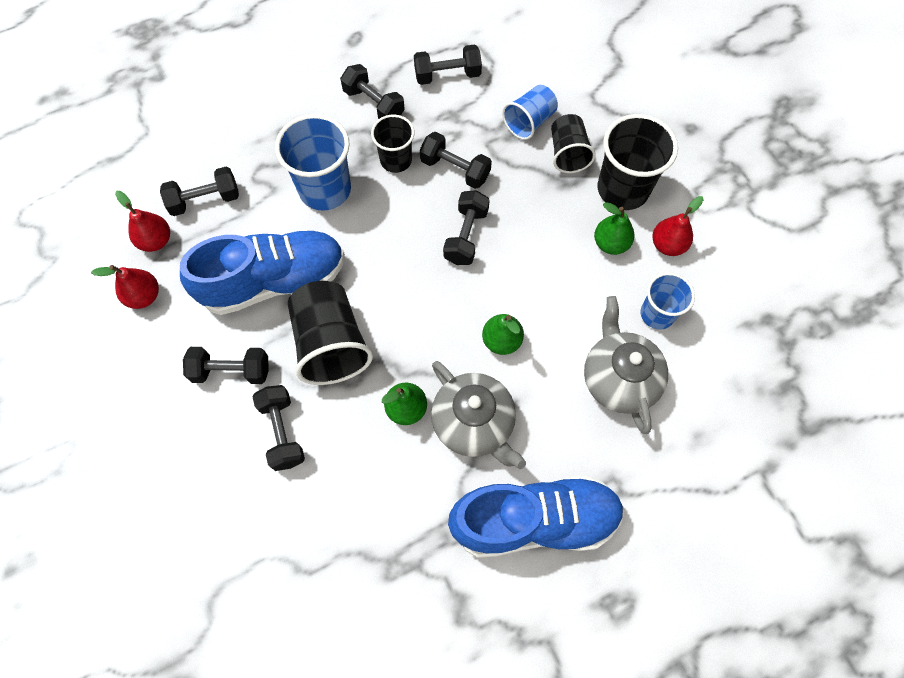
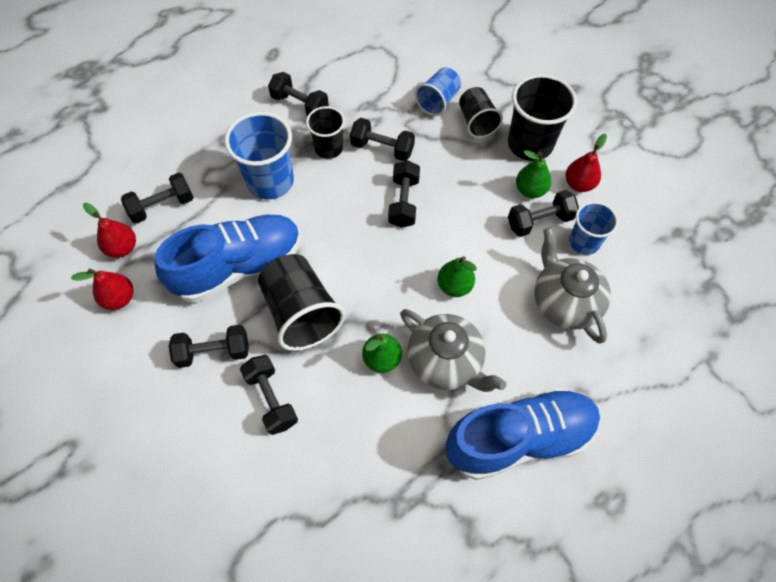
camera: 10 degrees left, 5 degrees down
(447, 75) = (359, 73): black dumbbell -> black dumbbell (539, 221)

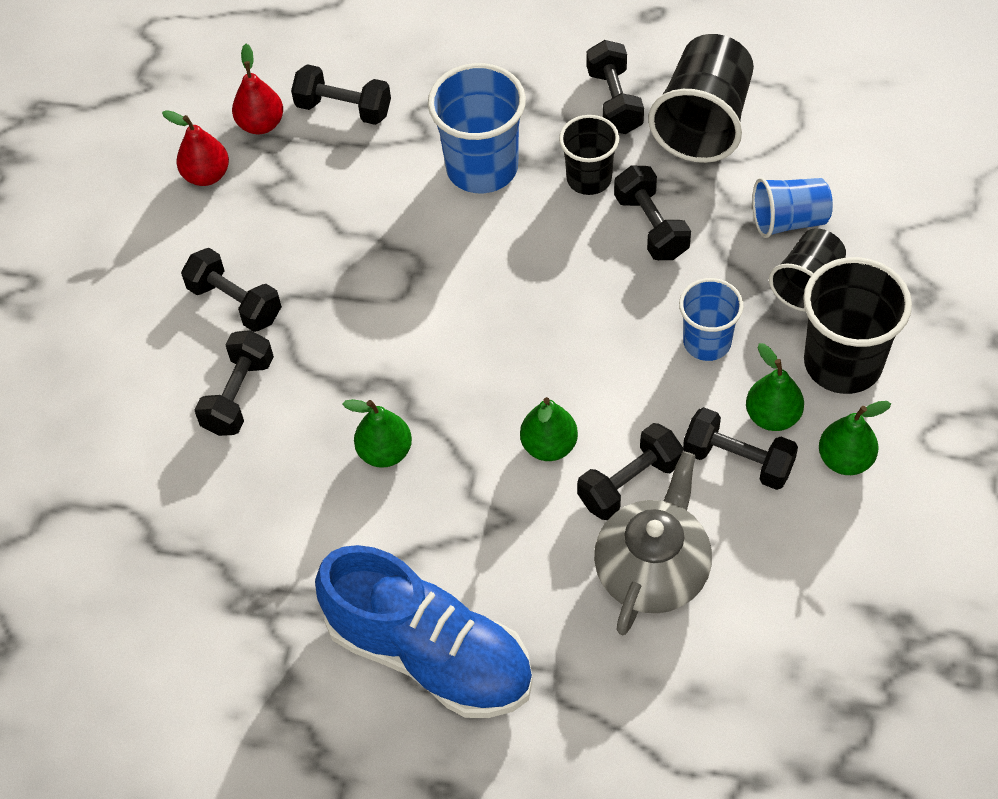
camera: 50 degrees right, 5 degrees down
(239, 267) = (350, 236): blue shoe -> none
(301, 313) = (358, 336): black cup -> black cup (703, 122)
(403, 202) = (602, 308): black dumbbell -> black dumbbell (629, 483)
(446, 362) = (446, 513): grey teapot -> none
(579, 184) = (845, 459): red pear -> green pear
(584, 242) = (762, 528): blue cup -> blue cup (707, 342)

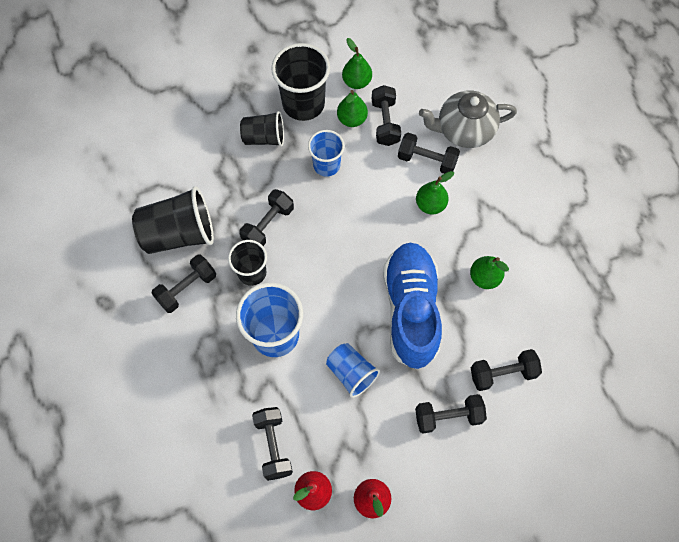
camera: 125 degrees left, 10 degrees up
(235, 302) = (448, 416): black dumbbell -> black dumbbell turned 75 degrees clockwise
(429, 654) = (568, 197): blue shoe -> blue shoe (411, 310)
(789, 220) = (228, 163): blue cup -> blue cup (351, 373)

